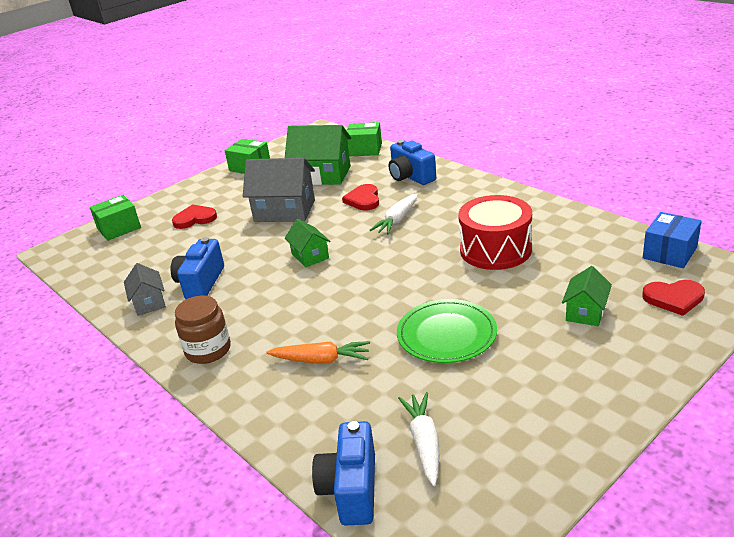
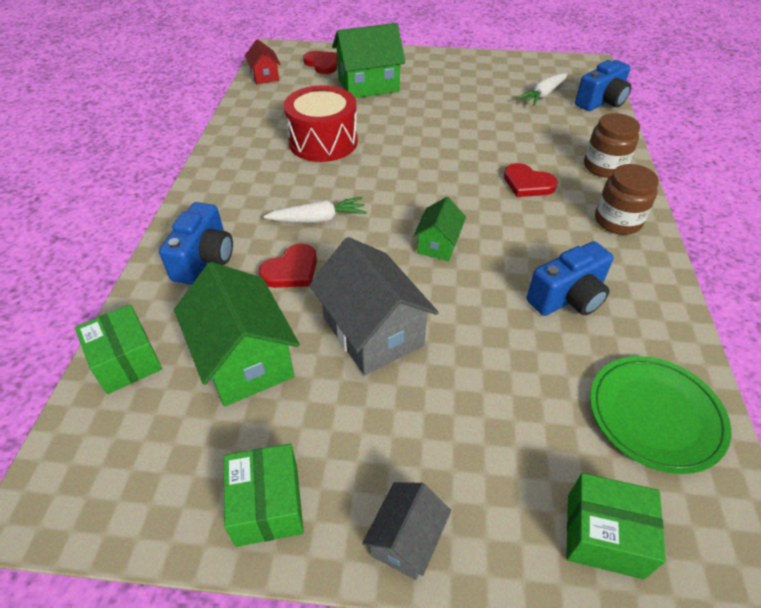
camera: 135 degrees left, 15 degrees up
(149, 302) = (640, 316): grey house -> grey house (406, 540)
(195, 219) = (479, 432): red heart -> red heart (527, 183)
(261, 393) = (604, 167): none -> brown jar
(321, 360) = (543, 159): orange carrot -> none
(446, 334) = (451, 122): green plate -> green plate (655, 415)
(585, 312) = (368, 85): green house -> green house, size x1.82
(669, 253) = (265, 76): blue box -> red house

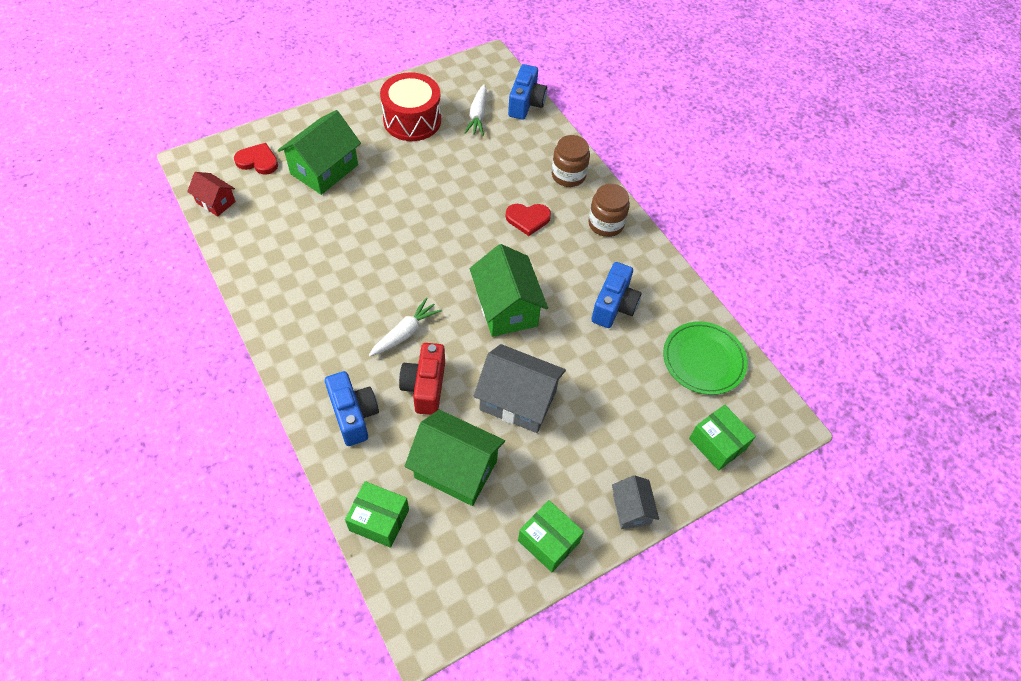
camera: 40 degrees left, 10 degrees up
(291, 270) = (425, 387): red heart -> red camera
(323, 142) = (342, 255): red drum -> red drum (412, 120)
(438, 244) = (506, 308): green house -> green house, size x1.82
(604, 535) = (717, 444): green box -> green box turned 75 degrees clockwise

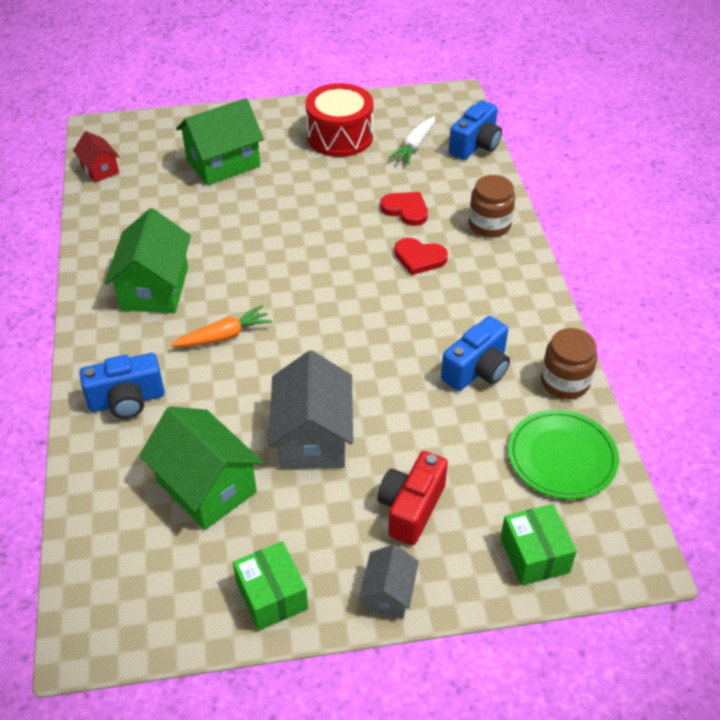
camera: 25 degrees right, 10 degrees down
(258, 161) = (161, 142): red heart -> red heart (406, 210)
(353, 415) = (127, 400): blue camera -> blue camera turned 75 degrees clockwise
(379, 520) = (97, 512): green box -> none
(405, 333) = (224, 336): white carrot -> orange carrot
(425, 387) = (217, 394): red camera -> red camera (411, 508)
(506, 308) = (349, 340): green house -> green house (155, 288)
(518, 400) = (313, 437): grey house -> grey house turned 45 degrees clockwise
(606, 224) = (510, 283): brown jar -> brown jar (564, 382)

